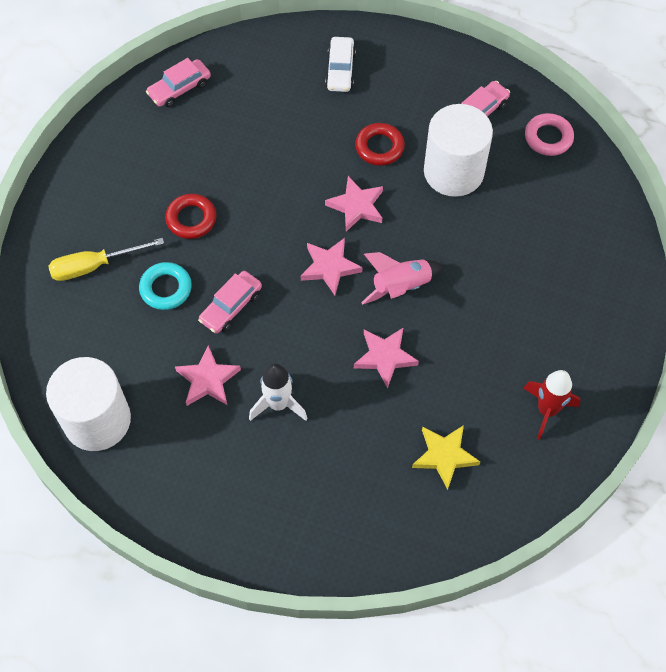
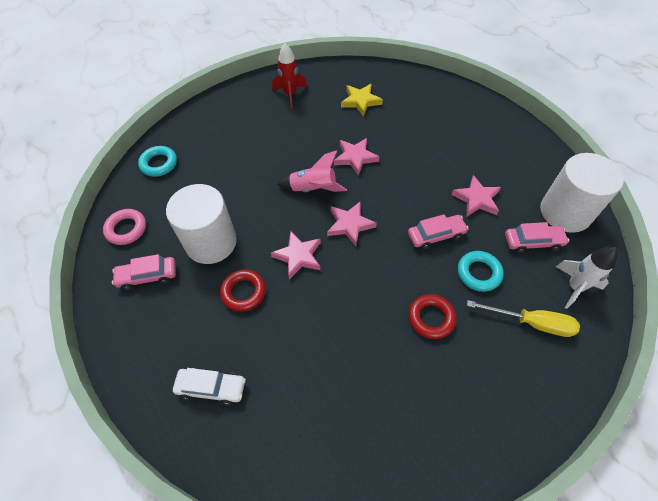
camera: 145 degrees left, 5 degrees down
(179, 89) = (371, 469): pink car -> pink car (532, 242)
(278, 404) = (438, 165): white rocket -> white rocket (574, 287)
(340, 70) = (211, 387): white car -> white car turned 60 degrees clockwise
(598, 219) = (159, 164): none -> turquoise ring

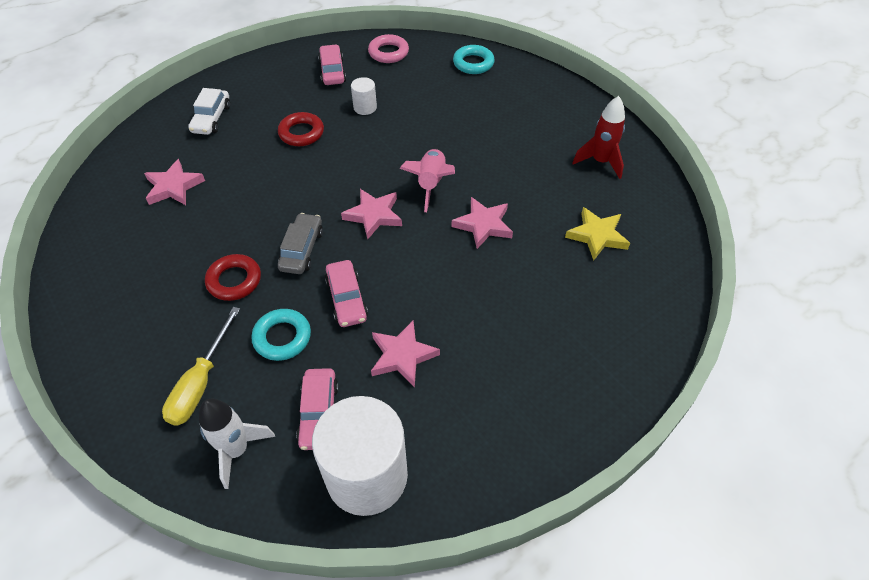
camera: 90 degrees right, 5 degrees down
(211, 242) = (365, 107): white cylinder -> white cylinder, size x0.43
(298, 256) = (337, 171): pink star -> pink star (174, 187)
(391, 272) = (302, 249): none -> grey car

